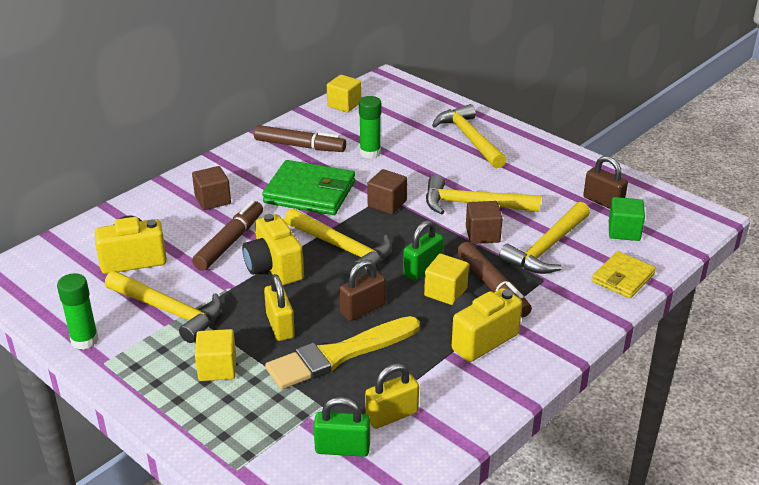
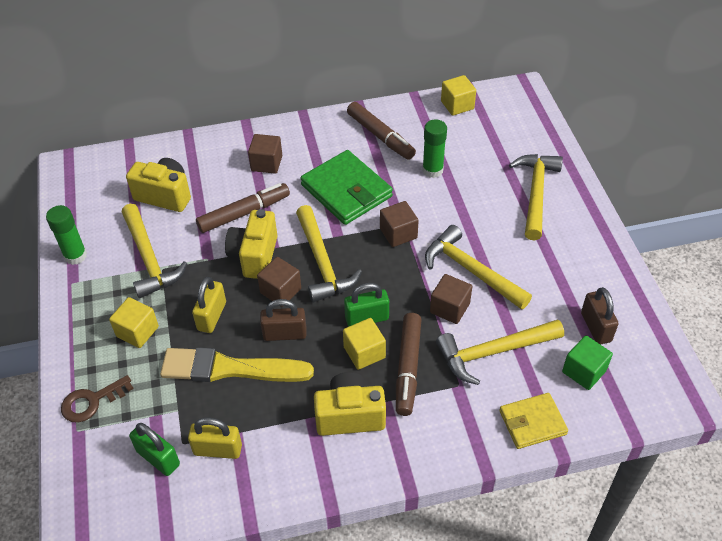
camera: 35 degrees right, 15 degrees up
(228, 440) = (91, 402): none -> brown key
(326, 282) = (280, 291): none -> brown cube

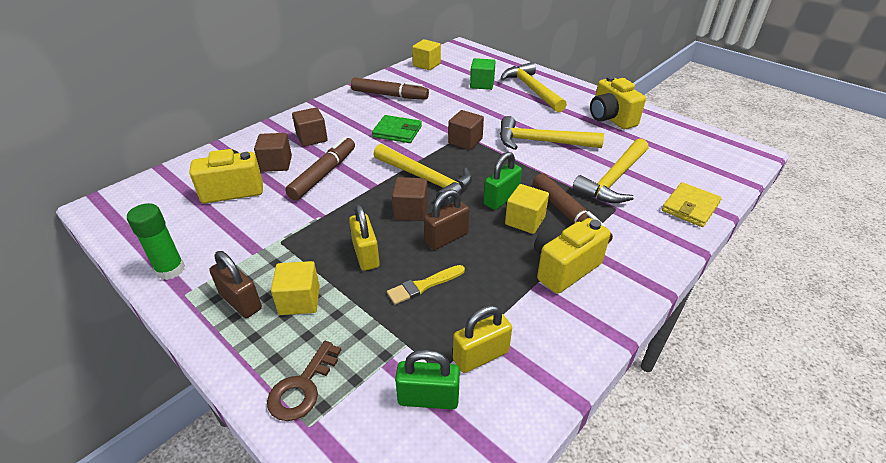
camera: 35 degrees left, 10 degrees down
(149, 258) = (258, 239): yellow hammer -> none
(230, 368) = (424, 285): yellow brush -> yellow brush, size x0.50
(254, 256) = (362, 198): yellow camera -> yellow camera (610, 118)
(346, 191) = (397, 132): green wallet -> green wallet, size x0.61
(432, 170) = (449, 100): green glue stick -> none
(449, 308) = (553, 167): brown cube -> brown cube (276, 164)
(584, 371) = (680, 165): green cube -> green cube (482, 84)
(596, 327) = (655, 139): brown padlock -> brown padlock (241, 302)

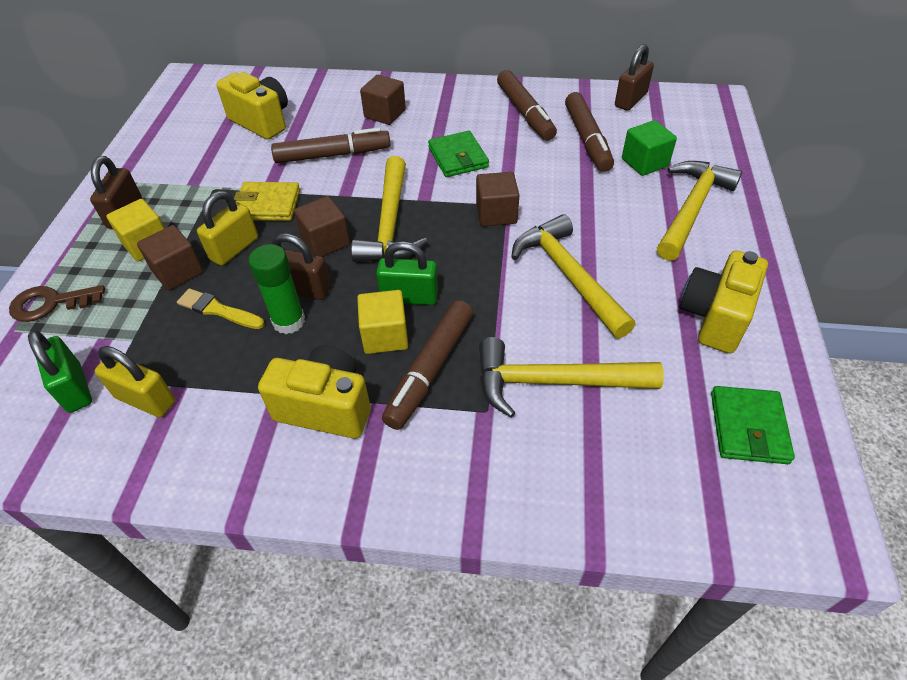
camera: 55 degrees right, 10 degrees up
(170, 270) = (138, 157): green glue stick -> green glue stick (289, 321)
(276, 164) = (322, 120): brown cube -> brown cube (178, 272)
(426, 64) = (630, 100): yellow cube -> brown padlock
(441, 89) = (587, 139): none -> brown marker
(683, 142) = (748, 427): none -> green wallet
(690, 207) = (569, 494): yellow wallet -> yellow wallet (267, 205)

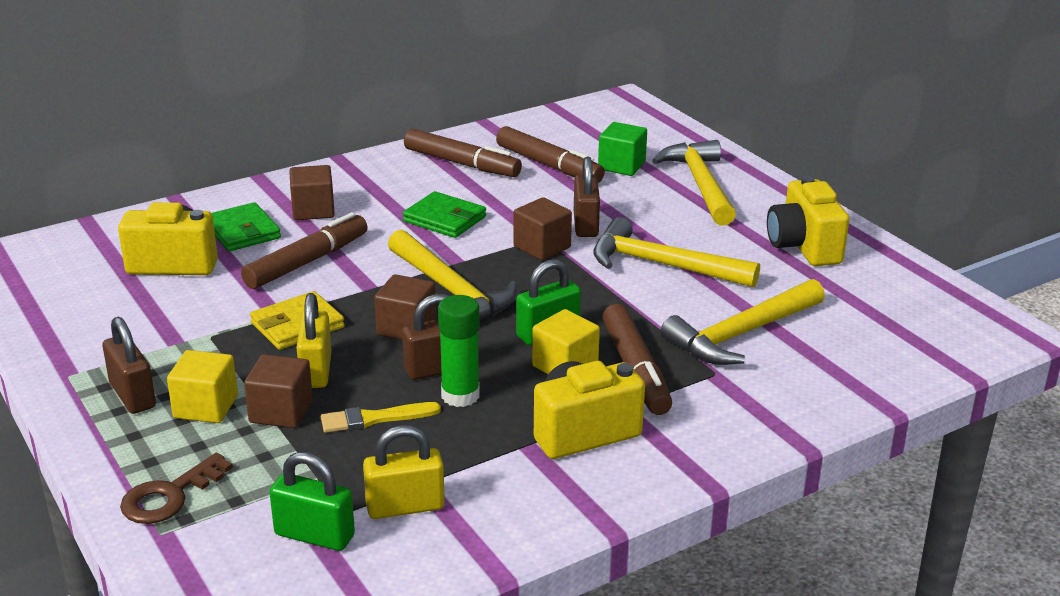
camera: 40 degrees left, 20 degrees down
(630, 100) = (548, 123): brown padlock -> brown padlock (585, 225)
(748, 427) = (902, 299): green wallet -> green wallet (242, 231)

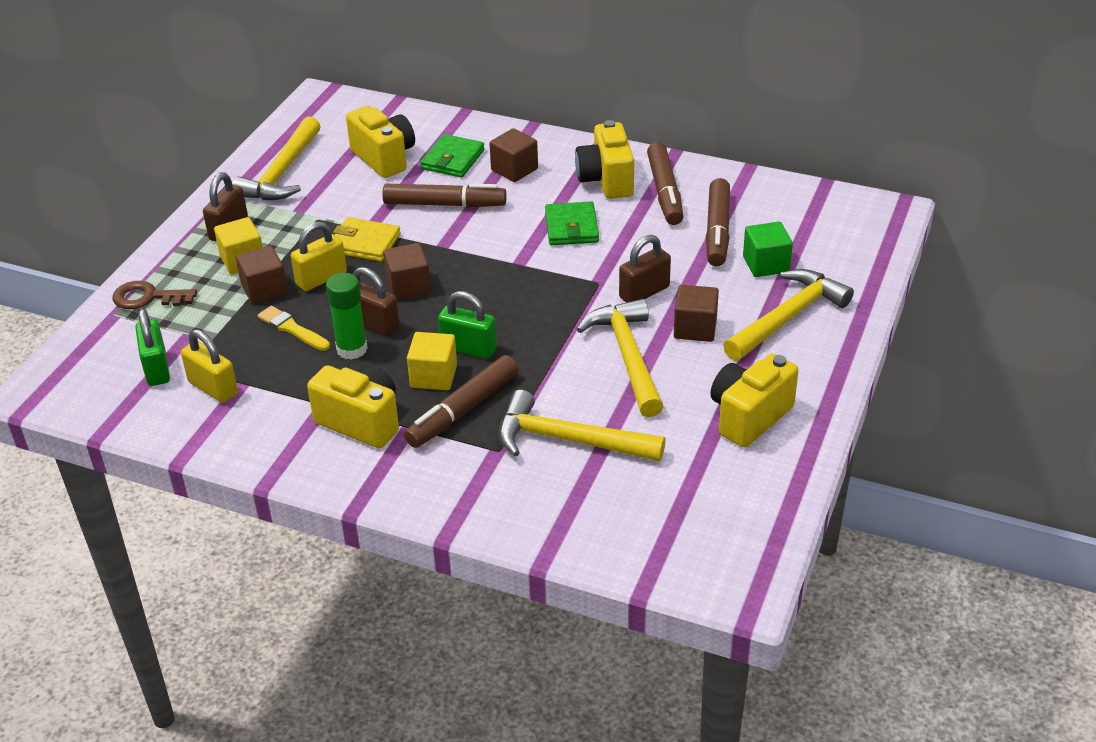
camera: 55 degrees right, 10 degrees up
(403, 179) = (606, 180): none -> yellow camera
(451, 290) = (477, 280): yellow hammer -> yellow hammer (282, 172)
(542, 247) = (585, 289): brown cube -> brown cube (695, 328)

